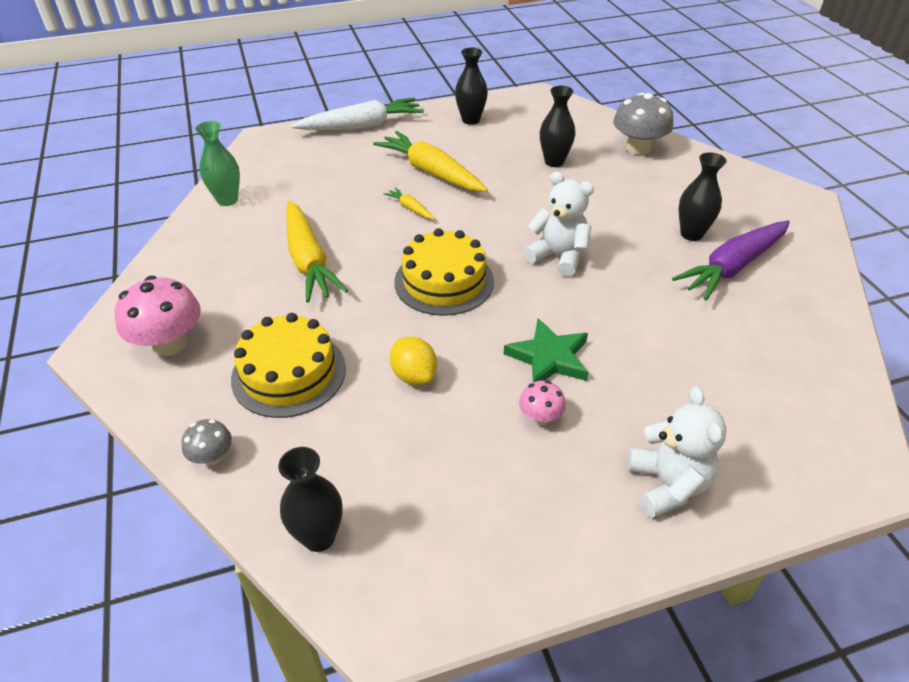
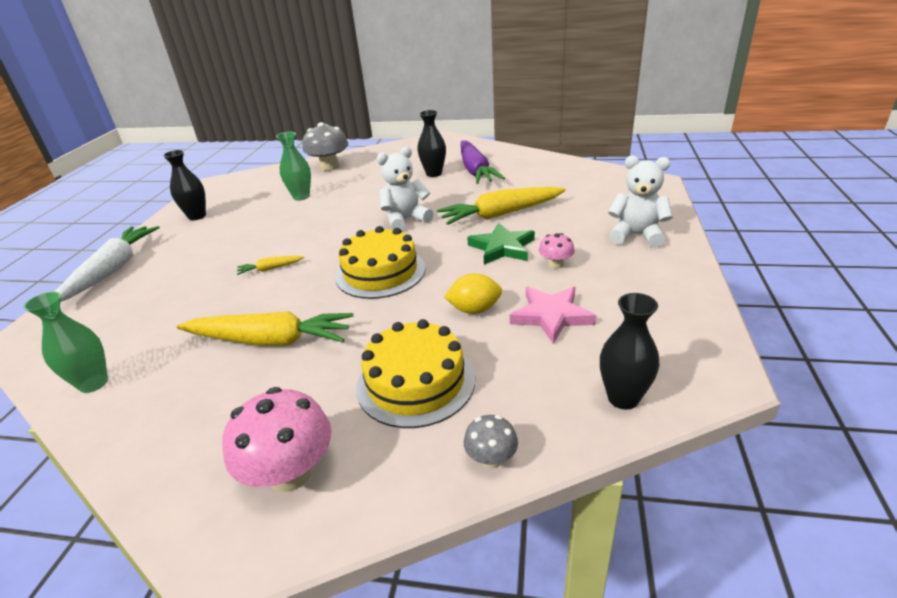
camera: 60 degrees left, 10 degrees down
(431, 172) = (236, 249): yellow carrot -> yellow carrot (501, 214)
(432, 441) = (551, 316): none -> pink star
(554, 162) = (301, 197): black vase -> green vase

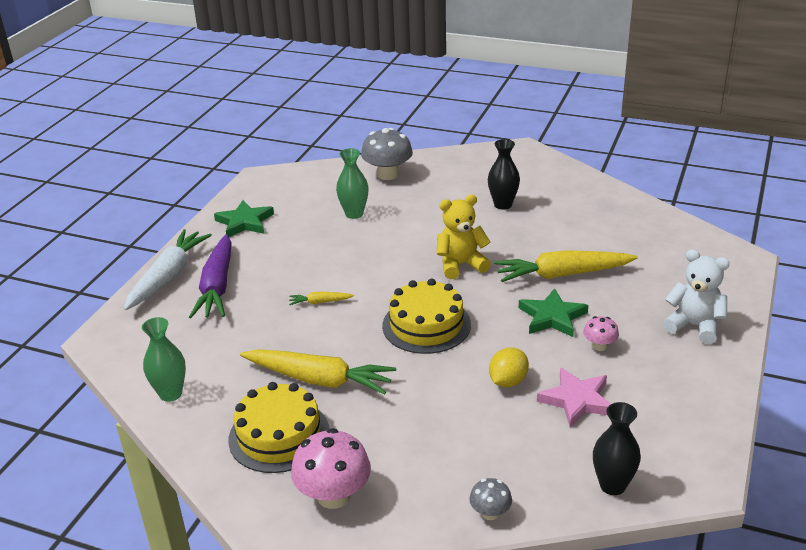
camera: 10 degrees right, 0 degrees up
(197, 216) = (244, 222): black vase -> green star
(405, 220) = (461, 265): white teddy bear -> yellow teddy bear
(415, 382) = (442, 441): yellow cake -> yellow cake (279, 435)
(474, 310) = (508, 381): yellow lemon -> yellow lemon turned 60 degrees counterclockwise
(475, 170) = (550, 208): purple carrot -> purple carrot (217, 286)

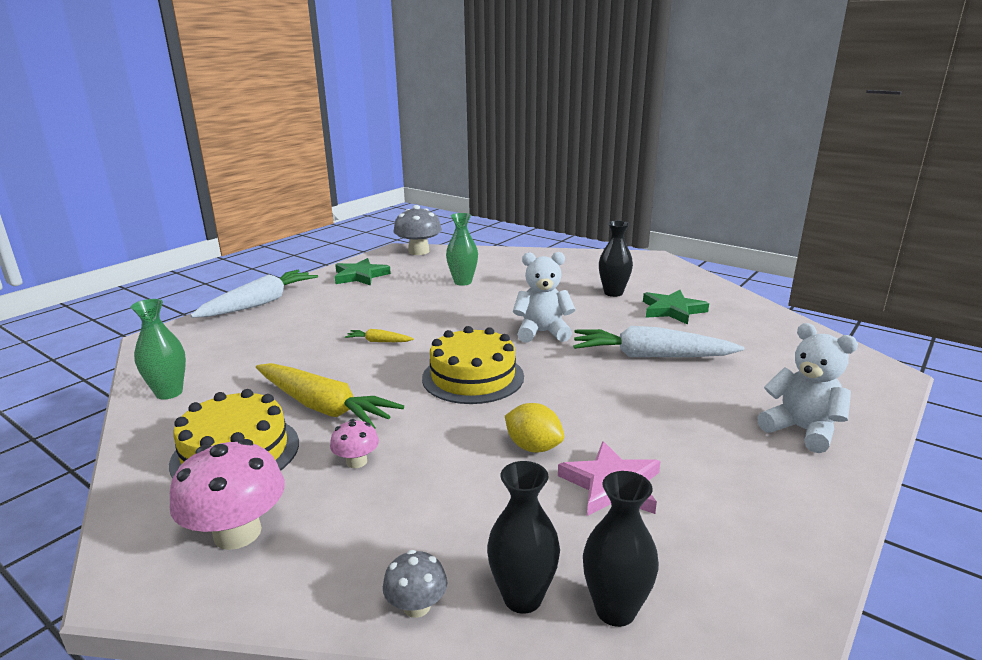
camera: 15 degrees right, 10 degrees down
(217, 286) = (295, 316): purple carrot -> none
(388, 174) = (513, 260): grey mushroom -> grey mushroom (419, 251)
(461, 265) = (542, 332): yellow teddy bear -> white teddy bear
(508, 381) = (533, 447): yellow lemon -> yellow lemon turned 75 degrees clockwise
(552, 317) = (620, 392): green star -> green star (672, 310)
(553, 491) = (522, 597): none -> black vase
(562, 275) = (650, 356): yellow carrot -> white carrot
(599, 346) = (667, 430): pink mushroom -> pink mushroom (356, 461)

